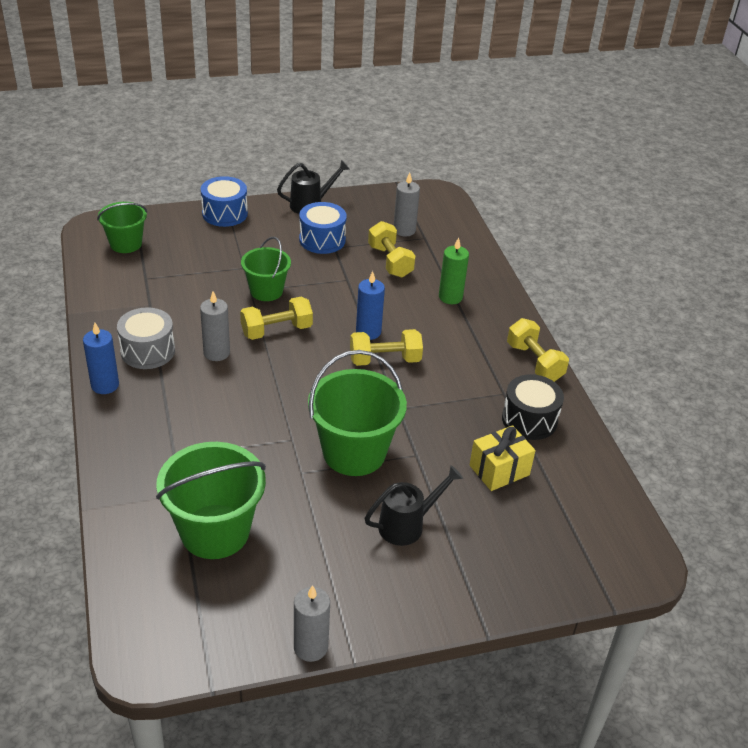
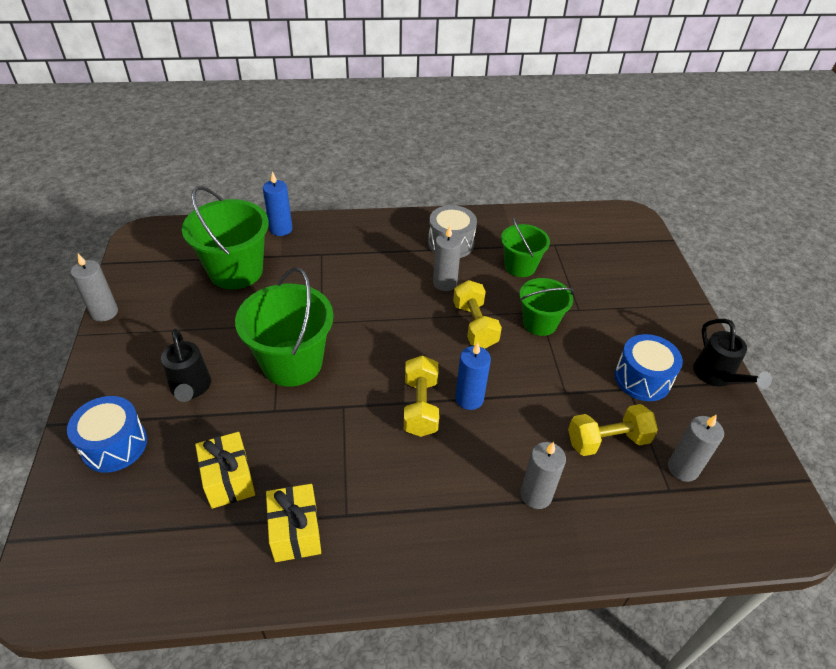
camera: 100 degrees right, 5 degrees up
(105, 385) = (411, 221): blue candle -> blue candle (281, 229)
(126, 244) = (607, 234): green bucket -> green bucket (520, 266)
(225, 213) = (676, 301): blue drum -> blue drum (114, 445)
(450, 297) = (536, 495): green candle -> grey candle
(529, 419) = (295, 532): black drum -> yellow gift
(534, 362) = (397, 568): yellow dumbbell -> none

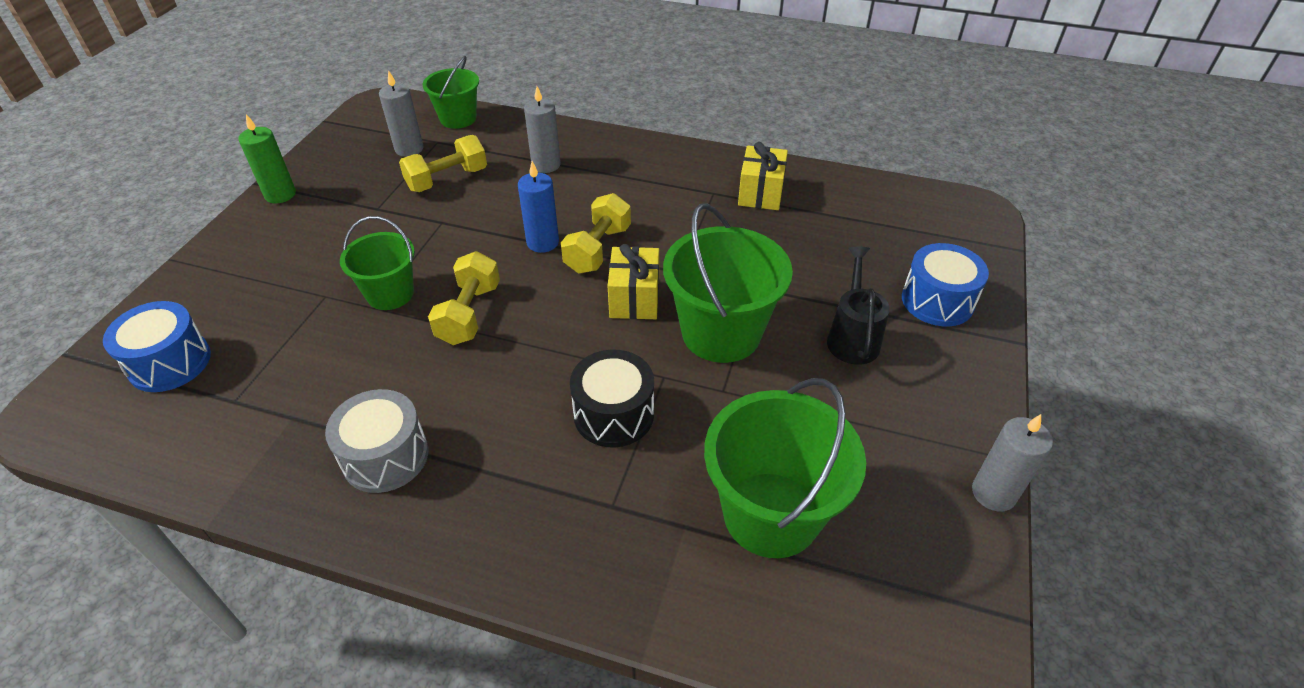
camera: 155 degrees left, 0 degrees up
(229, 480) = (815, 241): yellow gift -> yellow gift (634, 299)
(281, 229) = (663, 600): blue candle -> none
(342, 293) = (614, 414): none -> black drum
(444, 283) = (456, 385): grey candle -> none
(520, 266) = (326, 379): green bucket -> green bucket (458, 118)
(607, 441) = (447, 179): yellow dumbbell -> yellow dumbbell turned 45 degrees counterclockwise
(642, 379) = (353, 212): blue drum -> blue drum (170, 362)
(717, 376) = (280, 194): black watering can -> green candle

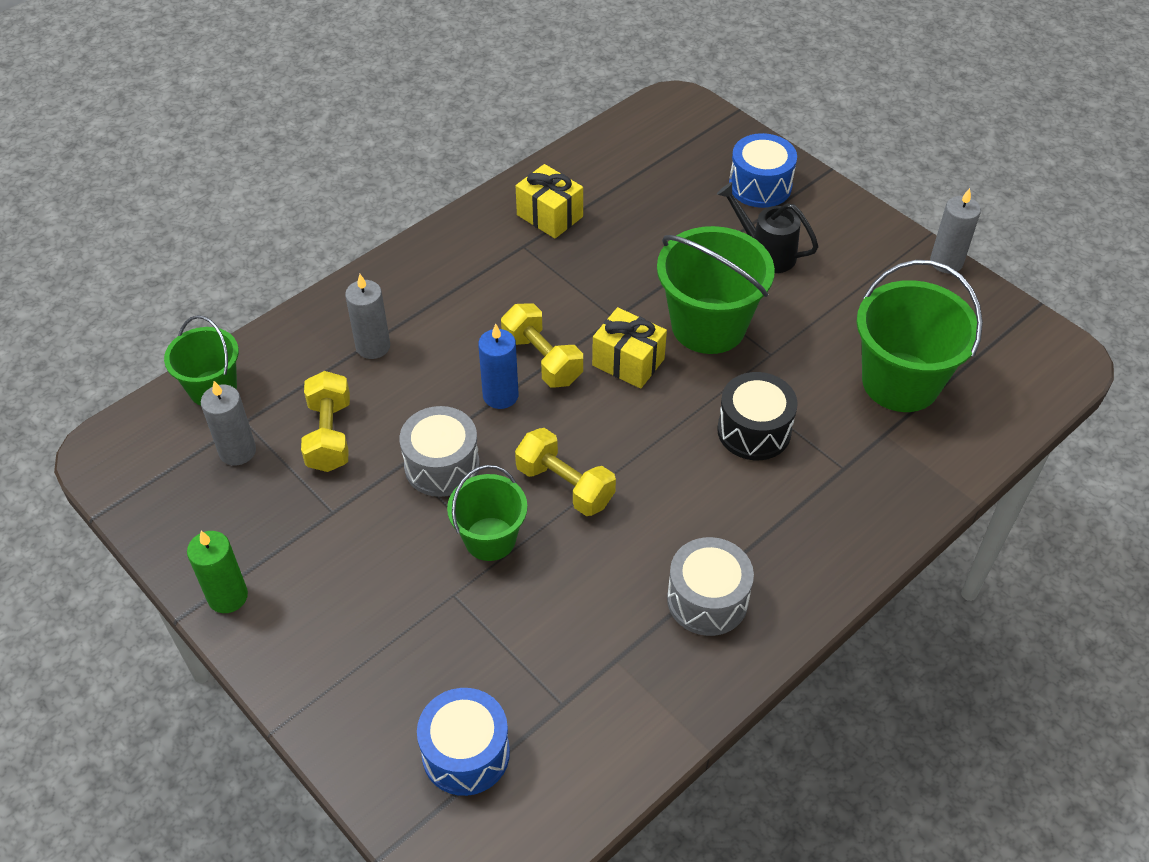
camera: 60 degrees left, 5 degrees up
(451, 241) = (442, 465): none -> grey drum

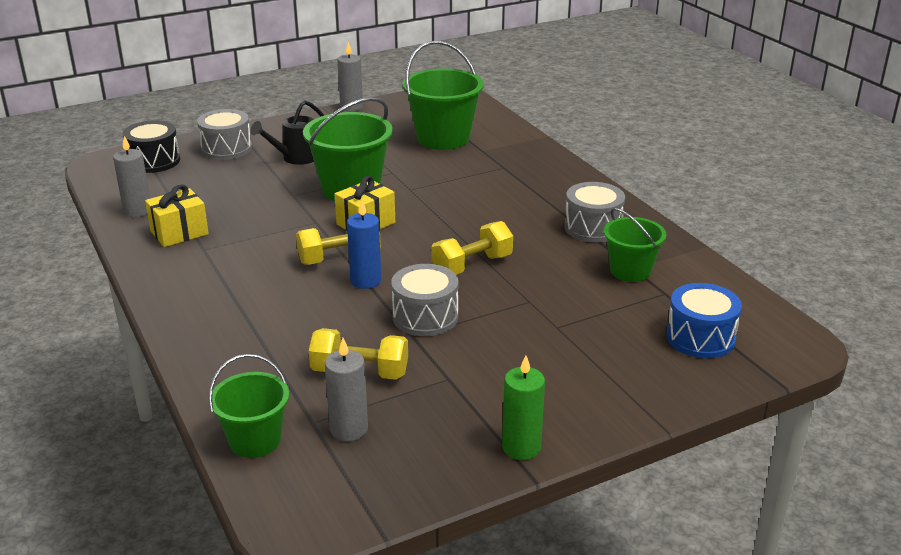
camera: 75 degrees left, 20 degrees down
(373, 346) = (266, 337): grey candle -> grey candle (138, 211)
(490, 539) = (509, 304): green bucket -> green bucket (630, 271)
(754, 431) = (457, 189): black drum -> black drum (154, 161)
(760, 186) = (226, 149): blue drum -> grey drum

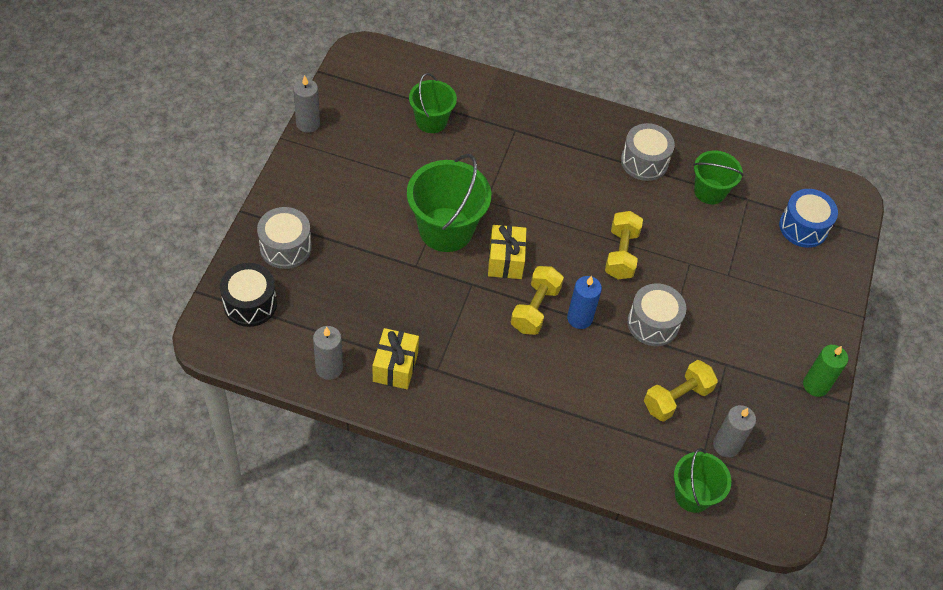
camera: 50 degrees left, 25 degrees up
(295, 158) = (356, 221): black watering can -> none
(443, 138) = (431, 121): green bucket -> green bucket, size x0.61

